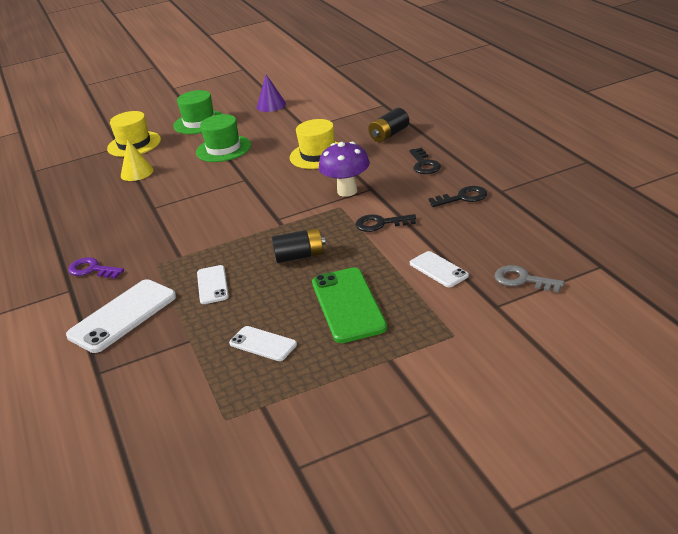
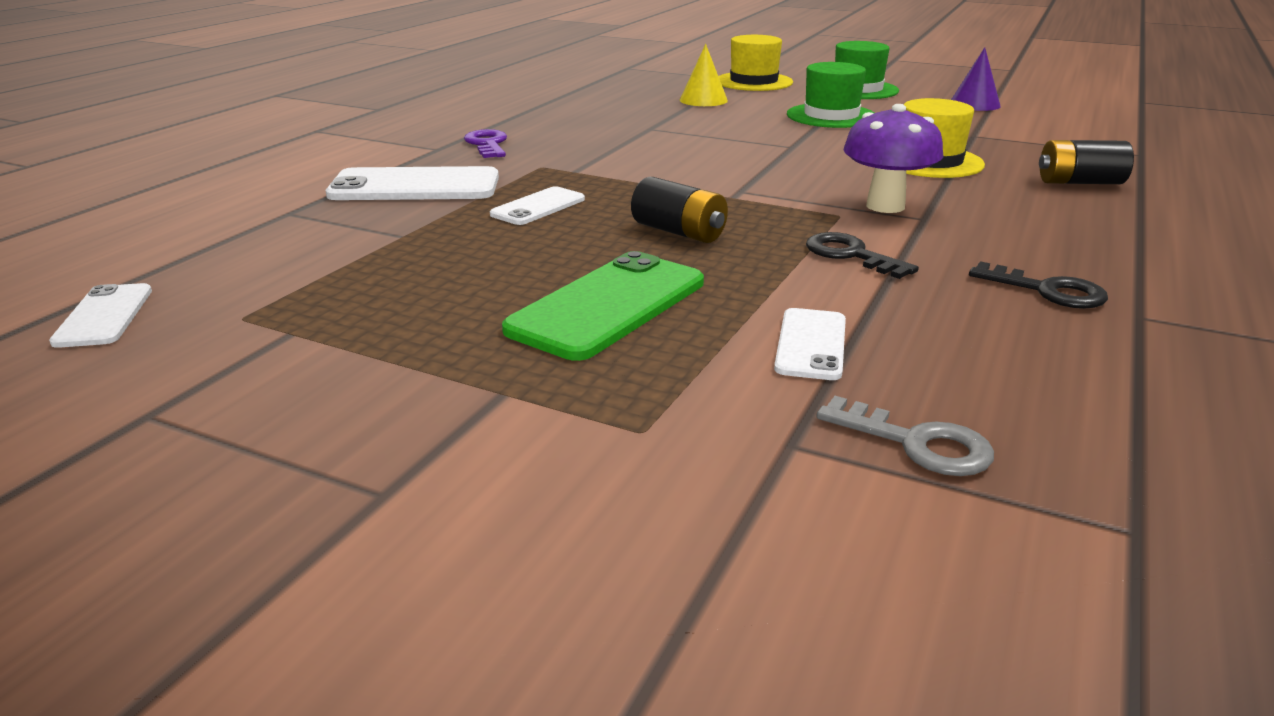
camera: 45 degrees right, 5 degrees down
(263, 344) = (441, 281): white phone -> white phone (104, 316)
(424, 164) = (1066, 230): black key -> none
(522, 280) = (917, 443): grey key -> grey key turned 135 degrees clockwise

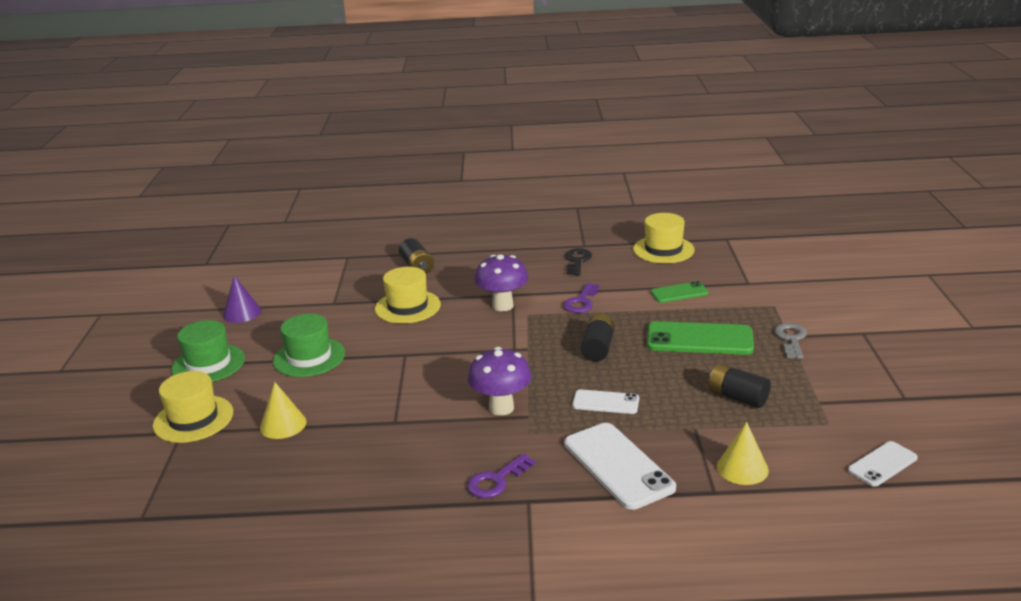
camera: 115 degrees left, 0 degrees up
(287, 236) = (742, 468): none -> yellow cone
(412, 279) = (737, 397): none -> black battery
(609, 164) = (501, 408): none -> purple mushroom
(811, 344) = (679, 293): white phone -> green phone
(851, 255) = (581, 302): black key -> purple key
(917, 443) = (721, 266): grey key -> grey key (791, 339)
(1075, 399) = (663, 250): none -> yellow hat

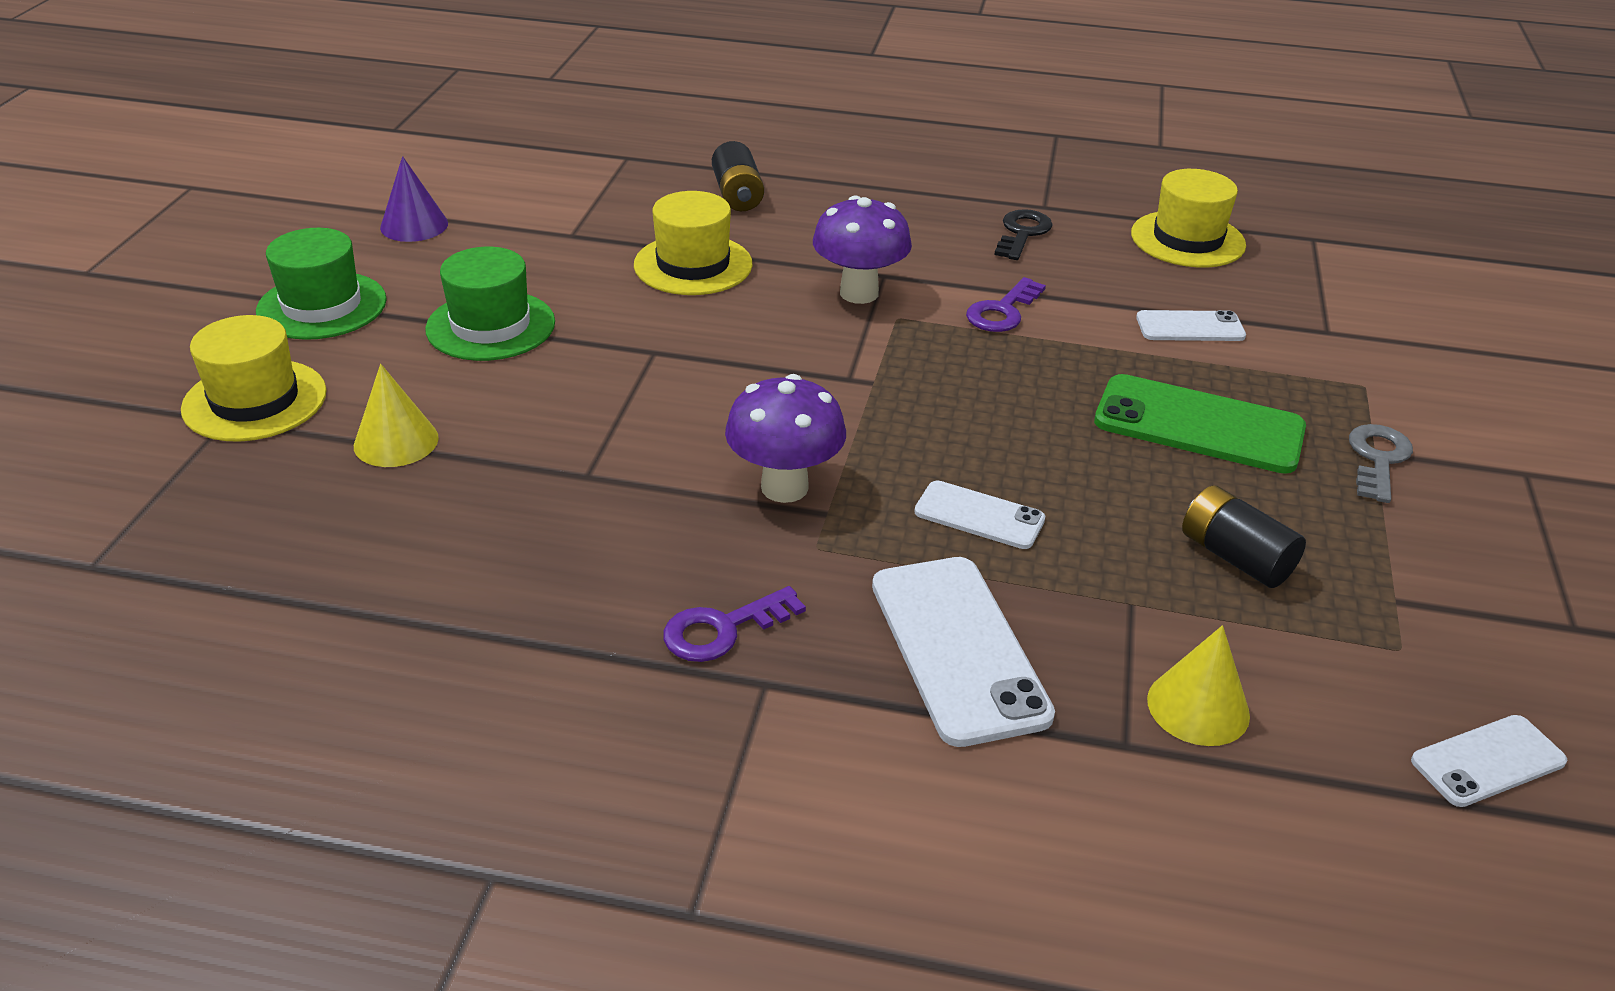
camera: 10 degrees right, 10 degrees up
(597, 348) = (1001, 406): black battery -> none
(679, 293) = (1190, 327): green phone -> white phone

